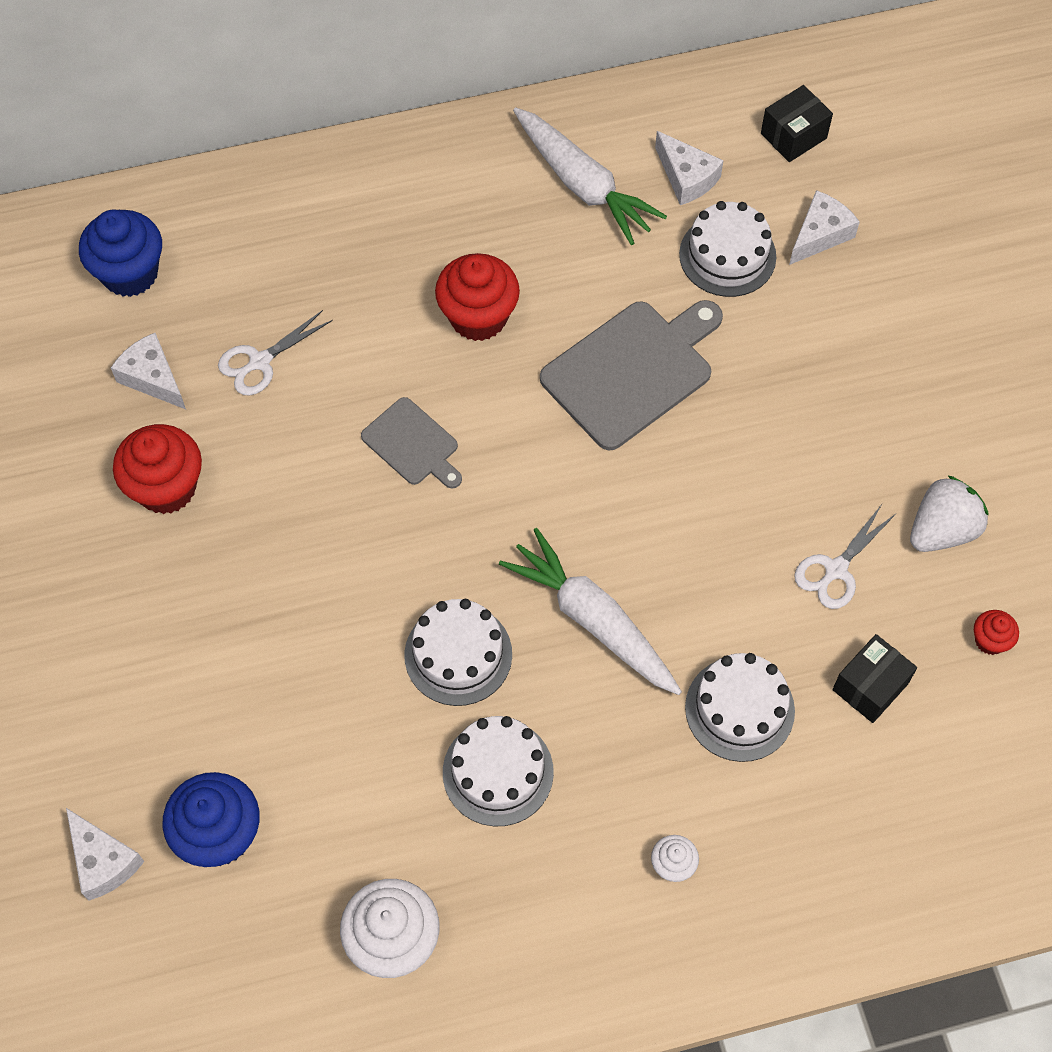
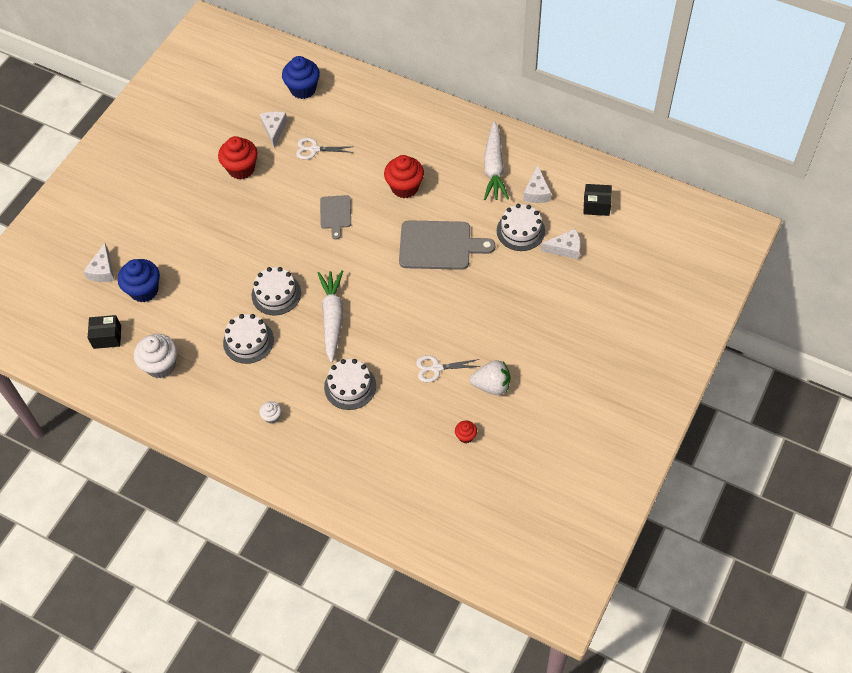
camera: 45 degrees right, 5 degrees down
(870, 686) = (404, 416): black box -> black box (107, 337)

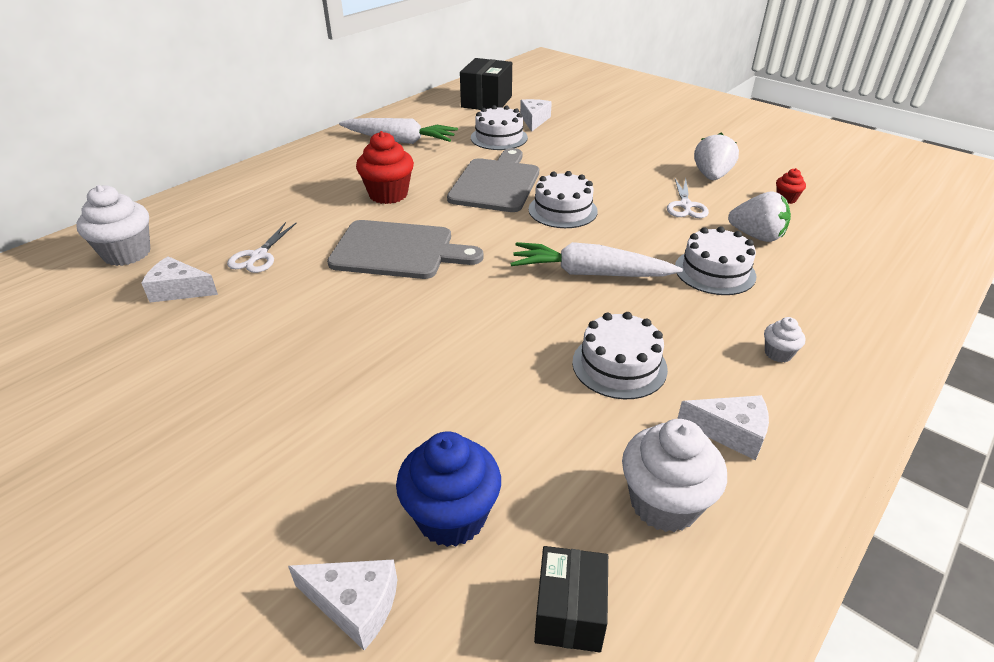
camera: 80 degrees left, 20 degrees down
(241, 169) = (231, 335): red cupcake -> none
(276, 294) = (527, 323): white cake -> white cake (562, 210)
(303, 89) = (127, 253): blue cupcake -> white cupcake
(335, 214) = (398, 251): grey cutting board -> grey cutting board, size x1.79
(402, 413) = (756, 236): none -> white strawberry
(536, 192) = (450, 124): white cheese -> white cheese (730, 432)
(596, 205) = (486, 102): black box -> black box, size x1.60

